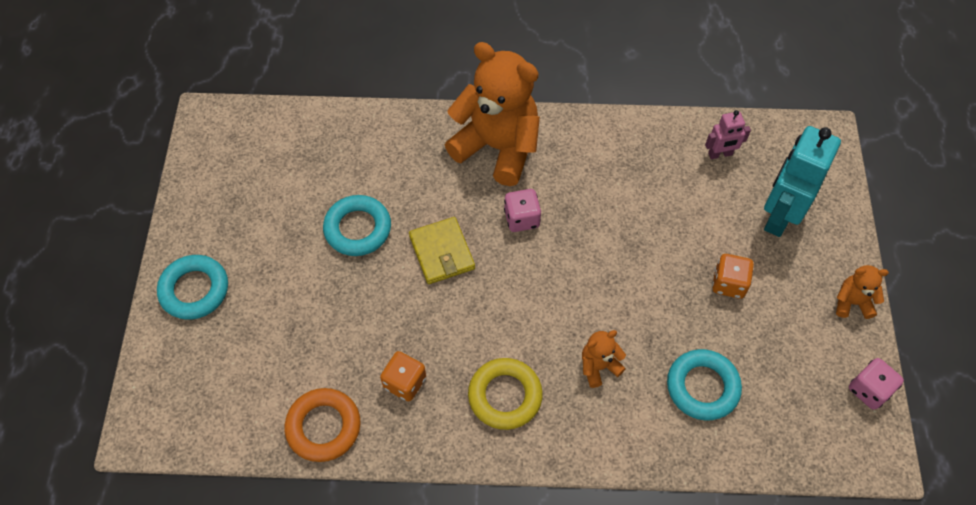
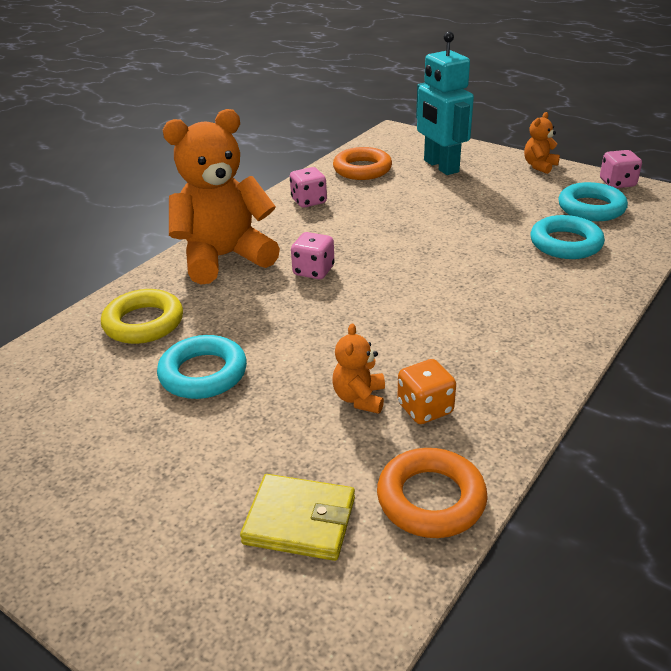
camera: 55 degrees left, 25 degrees down
(194, 290) = (115, 555): turquoise ring -> turquoise ring (591, 208)
(442, 252) = (297, 328): yellow wallet -> yellow wallet (300, 520)
(505, 396) = (495, 346): yellow ring -> yellow ring (144, 323)
(599, 366) = (506, 284): orange teddy bear -> orange teddy bear (359, 398)
(627, 149) = (309, 201): none -> pink dice
(720, 154) = (362, 169): pink robot -> orange ring
(728, 283) = (479, 202): orange dice -> none

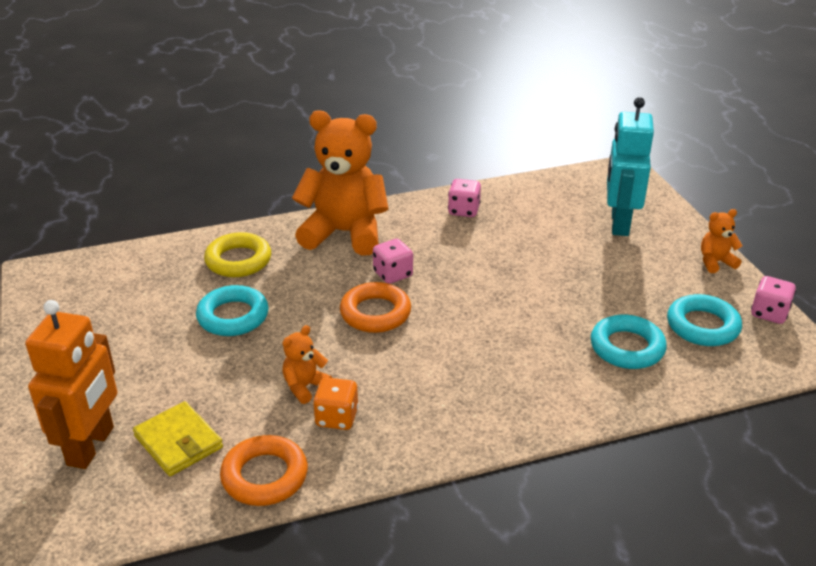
camera: 35 degrees right, 0 degrees up
(202, 586) = (91, 446): none -> orange robot
(362, 169) = (545, 198): orange ring -> orange ring (375, 313)

